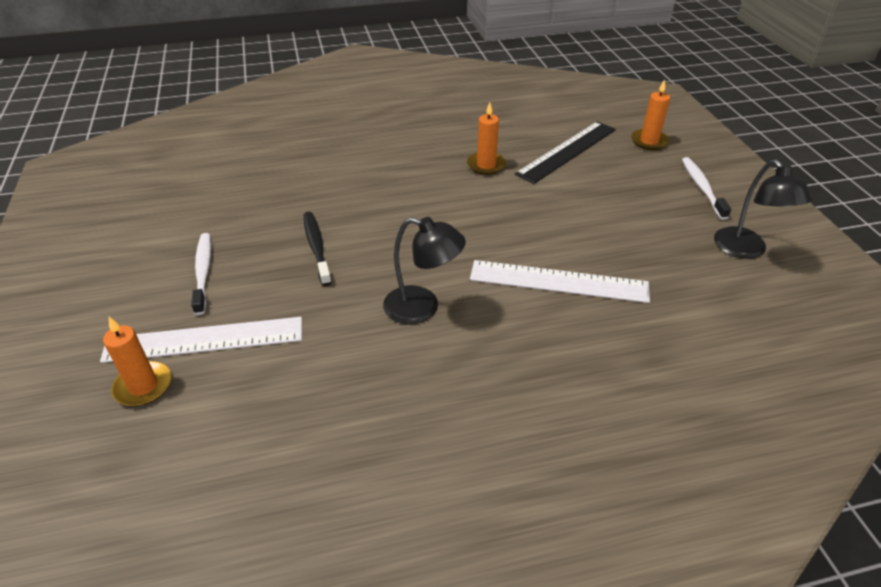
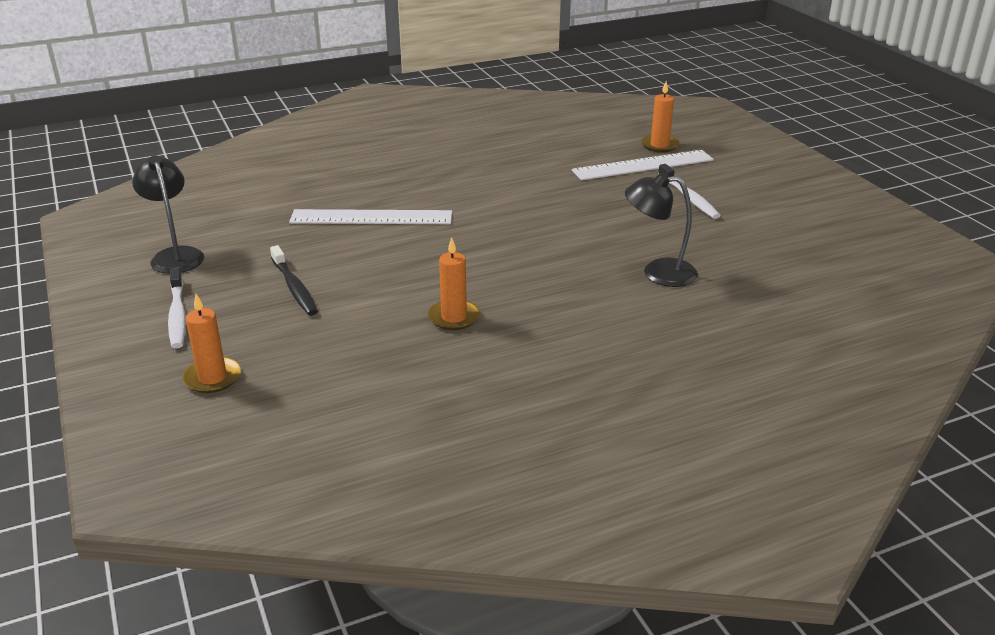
camera: 170 degrees right, 10 degrees down
(316, 247) = (604, 221): black toothbrush -> black toothbrush (294, 287)
(422, 308) = (487, 193): black lamp -> black lamp (658, 272)
(567, 151) = (341, 349): black ruler -> none

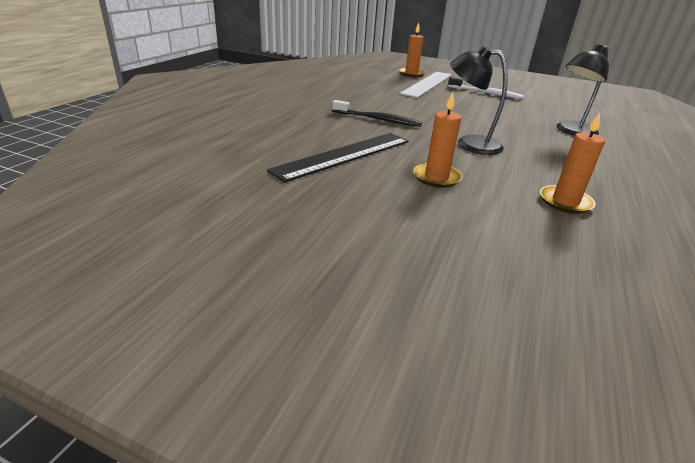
camera: 45 degrees left, 0 degrees up
(175, 255) = (221, 261): black lamp -> black lamp (469, 144)
(177, 315) = (367, 331): white toothbrush -> none
(212, 378) = (570, 385): orange candle -> orange candle (436, 177)
(294, 287) = (413, 235): black toothbrush -> black toothbrush (378, 119)
(371, 217) = (344, 155): white ruler -> black ruler

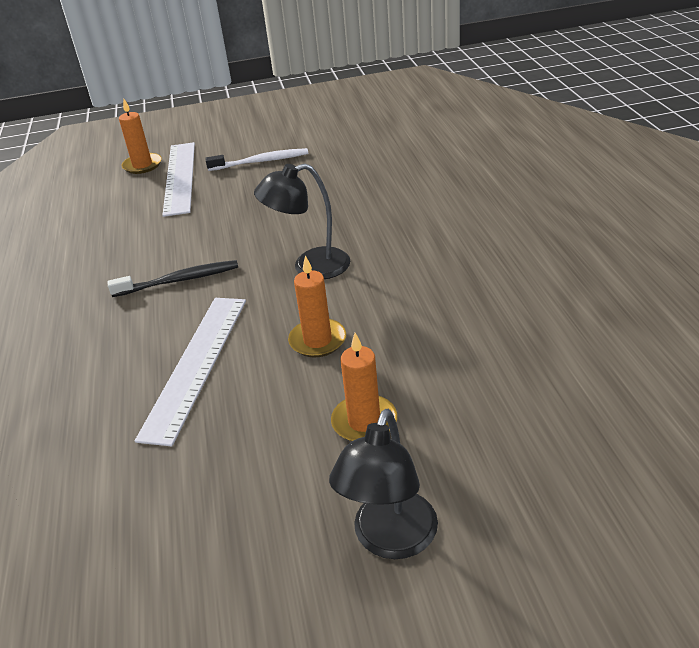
camera: 30 degrees left, 5 degrees up
(344, 155) = (196, 364): black ruler -> white ruler
(565, 202) = (451, 304): orange candle -> orange candle (364, 422)
(571, 131) = (392, 188): black lamp -> black lamp (390, 540)

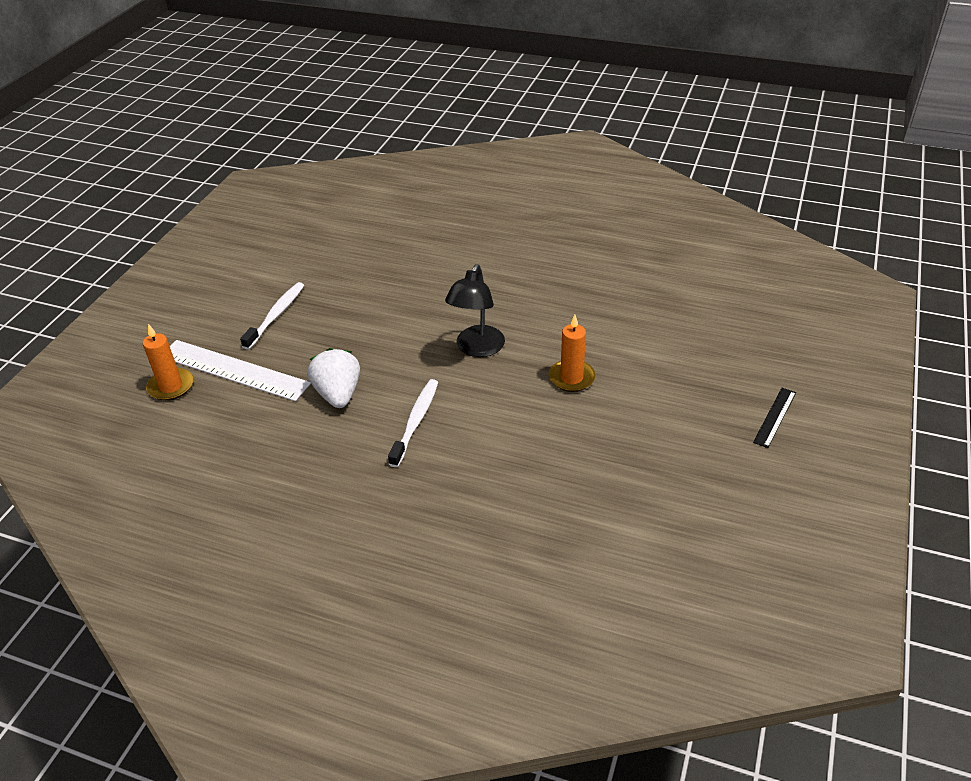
camera: 60 degrees left, 5 degrees up
(179, 280) = (415, 421): black toothbrush -> white toothbrush
(186, 230) = (338, 394): none -> white strawberry
(196, 364) = (540, 445): white ruler -> none
(364, 422) = (672, 389): orange candle -> none
(390, 540) = (774, 417): black lamp -> black ruler

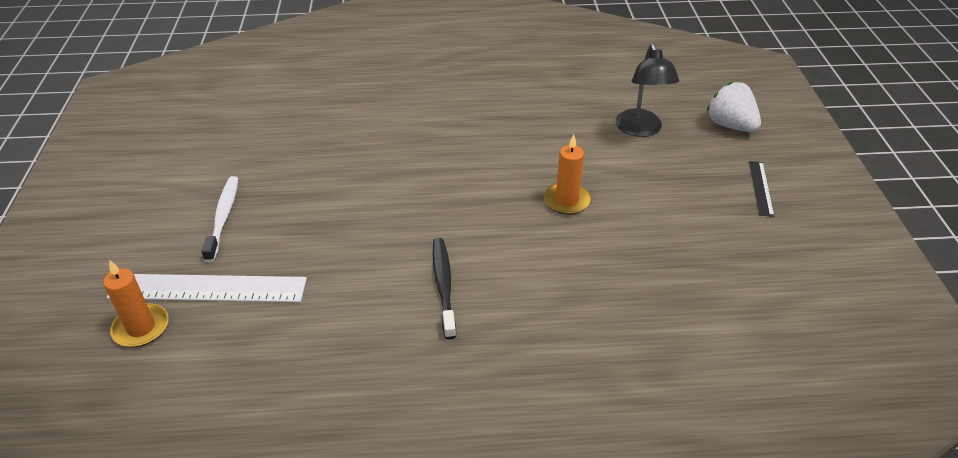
camera: 25 degrees left, 0 degrees up
(338, 394) = (344, 281): white strawberry -> white strawberry (730, 125)
(415, 421) = (443, 286): white toothbrush -> black toothbrush
(477, 348) = (459, 197): black lamp -> black lamp (640, 130)

